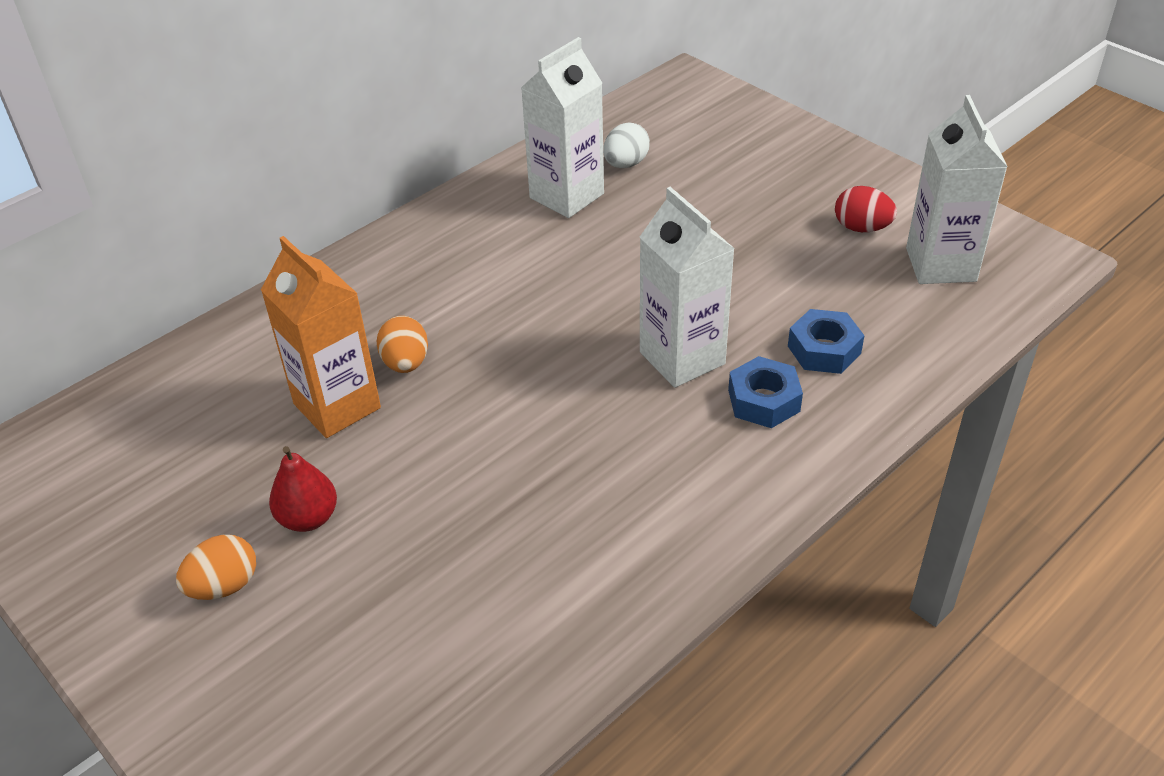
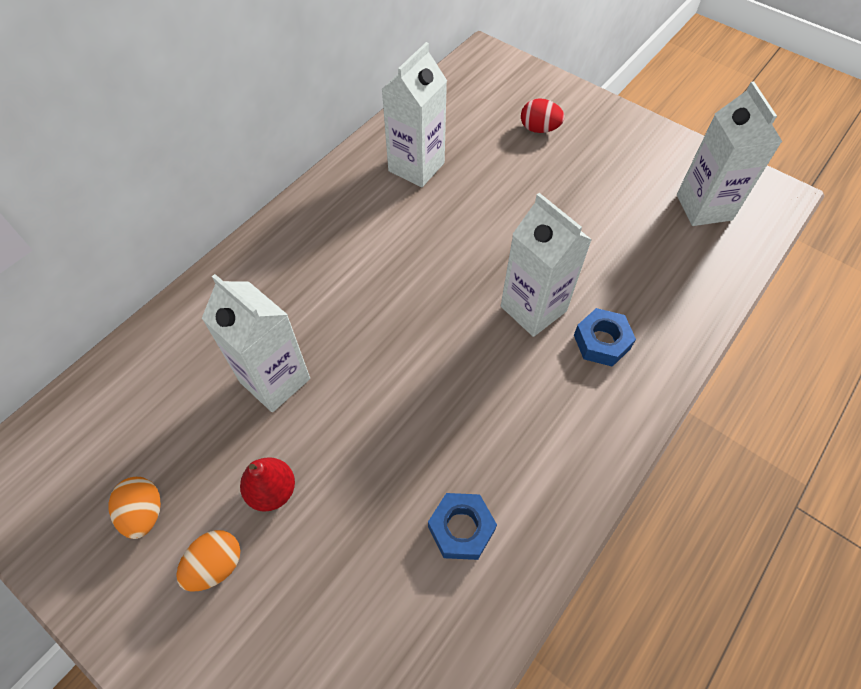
camera: 10 degrees left, 15 degrees up
(337, 406) = (275, 380): orange carton -> white carton
(406, 363) = (322, 334): orange egg -> orange egg (144, 513)
(625, 164) = (455, 134): white egg -> none
(824, 350) = (636, 291): blue nut -> blue nut (461, 528)
(861, 228) = (640, 179): red egg -> red egg (539, 129)

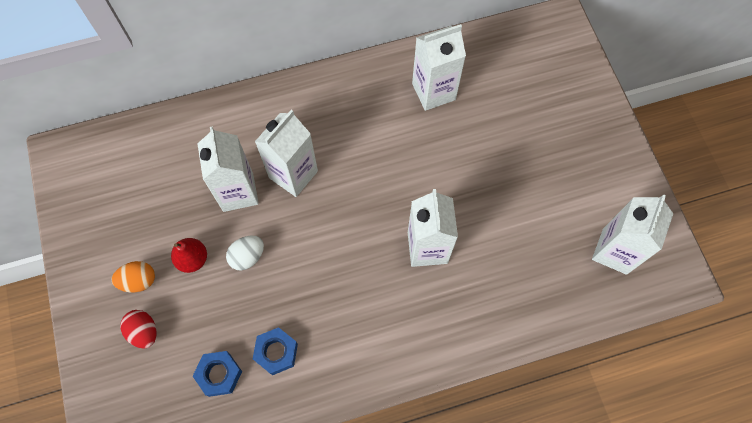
camera: 35 degrees right, 10 degrees up
(144, 513) = (122, 226): orange egg -> none
(328, 324) = (293, 174): none -> white carton
(341, 443) = (247, 256): none -> white egg
(539, 129) = (547, 112): red egg -> red egg (144, 332)
(601, 342) = (452, 299): blue nut -> blue nut (219, 374)

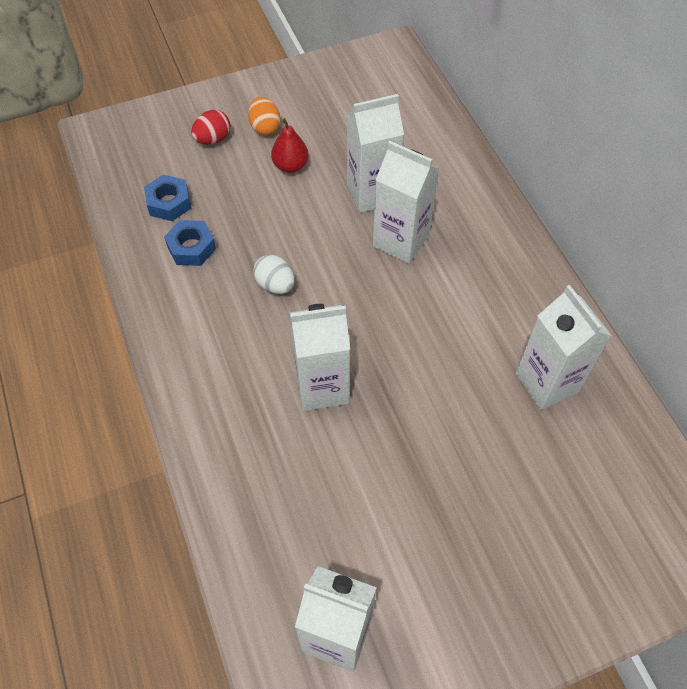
camera: 85 degrees right, 10 degrees down
(247, 256) = (297, 211): white egg -> white egg (275, 285)

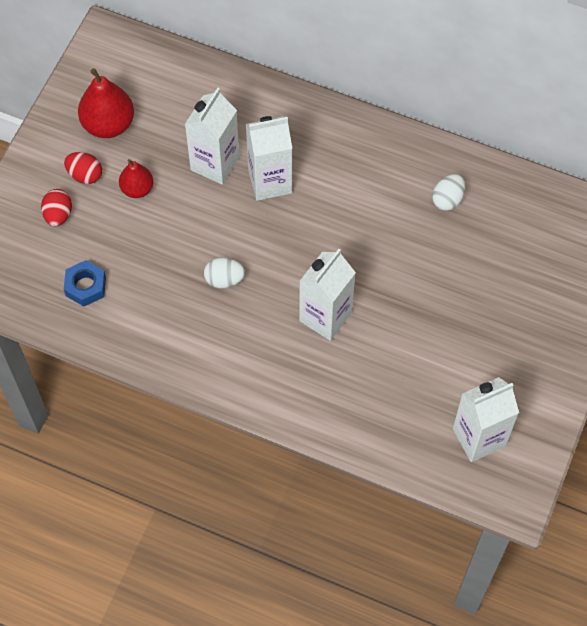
camera: 45 degrees left, 5 degrees up
(191, 248) = (140, 303): blue nut -> none
(265, 127) = (85, 175): orange egg -> red egg
(324, 107) = (108, 124): none -> red pear
(547, 382) = (447, 199): white carton -> white egg

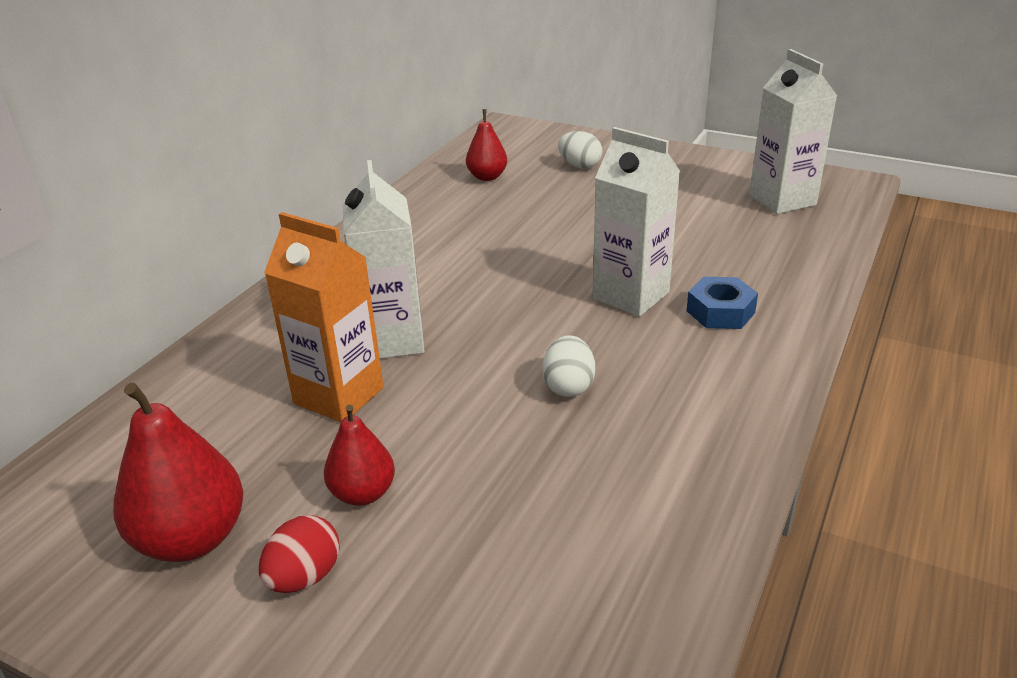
camera: 85 degrees left, 30 degrees down
(58, 215) = (395, 624): red egg -> none
(85, 286) = (582, 571): blue nut -> blue nut (720, 312)
(215, 163) = (339, 396): white carton -> orange carton
(447, 199) = (457, 210): white egg -> white egg (579, 166)
(509, 216) = (487, 177): none -> red pear

